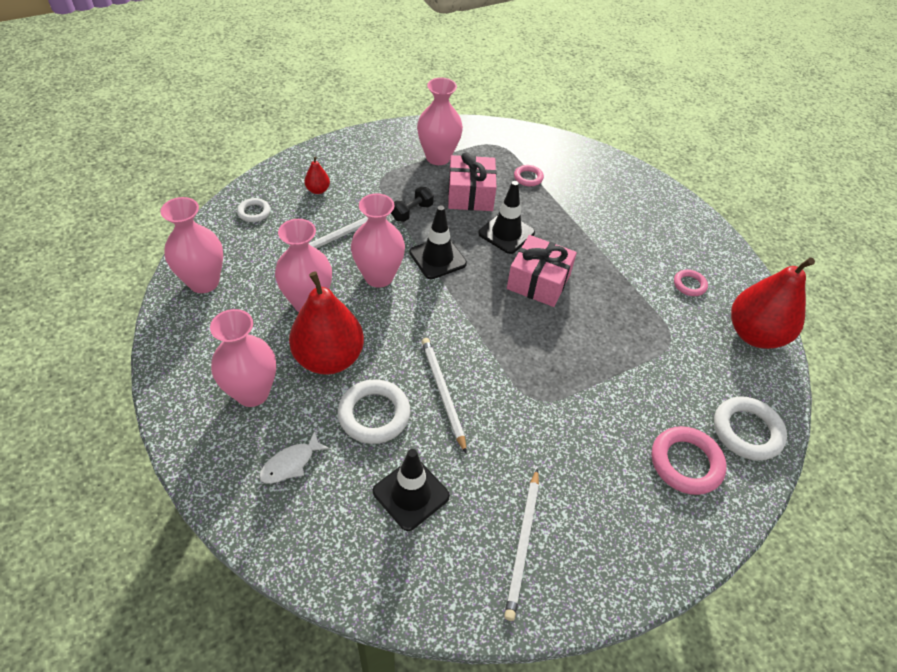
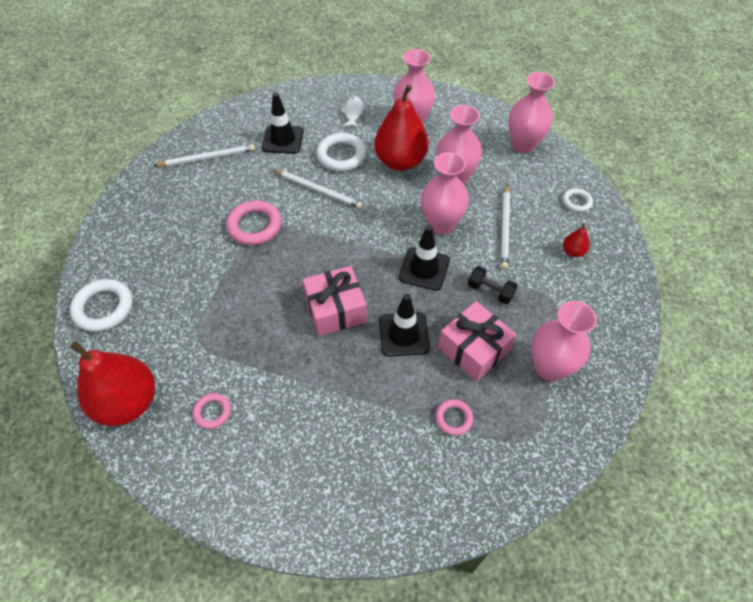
camera: 140 degrees right, 5 degrees up
(412, 212) = (490, 291): black dumbbell -> black dumbbell turned 60 degrees counterclockwise
(523, 544) = (207, 158): white pencil -> white pencil turned 105 degrees clockwise
(686, 463) = (138, 256): pink ring -> pink ring (254, 226)

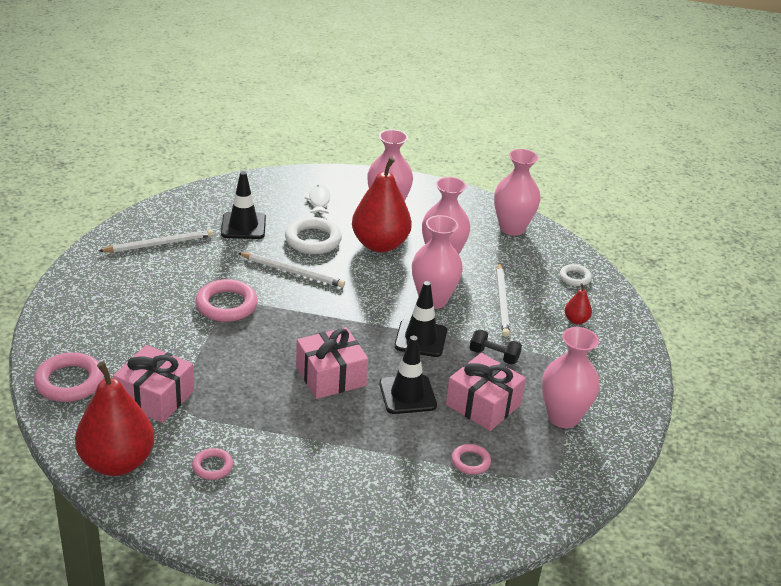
camera: 10 degrees left, 20 degrees down
(103, 308) = (69, 382): white ring -> pink ring
(175, 328) = (155, 397): none -> pink gift

